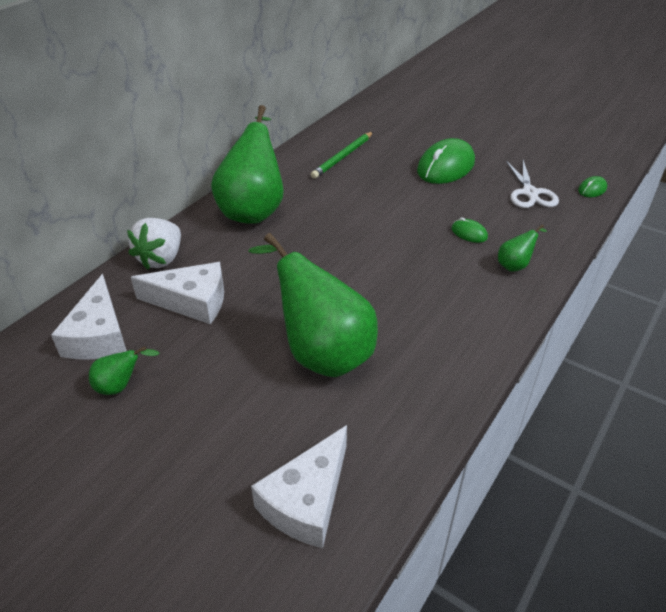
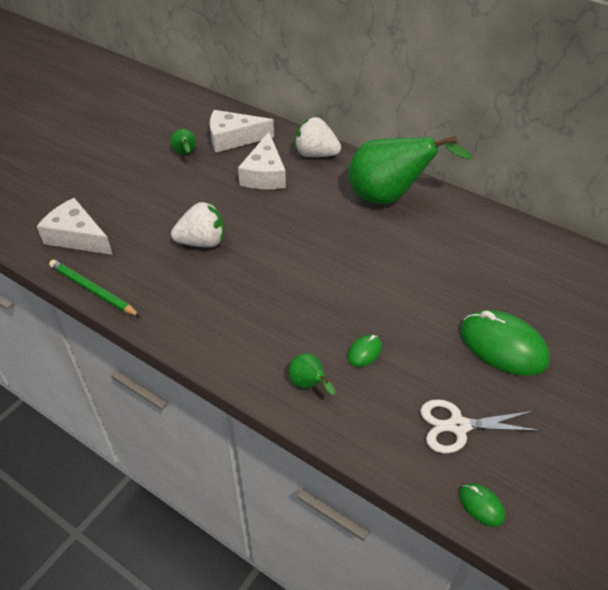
camera: 90 degrees right, 5 degrees up
(321, 352) = (202, 242): green pear -> white strawberry
(343, 157) = (502, 256): green pencil -> green pencil (93, 290)

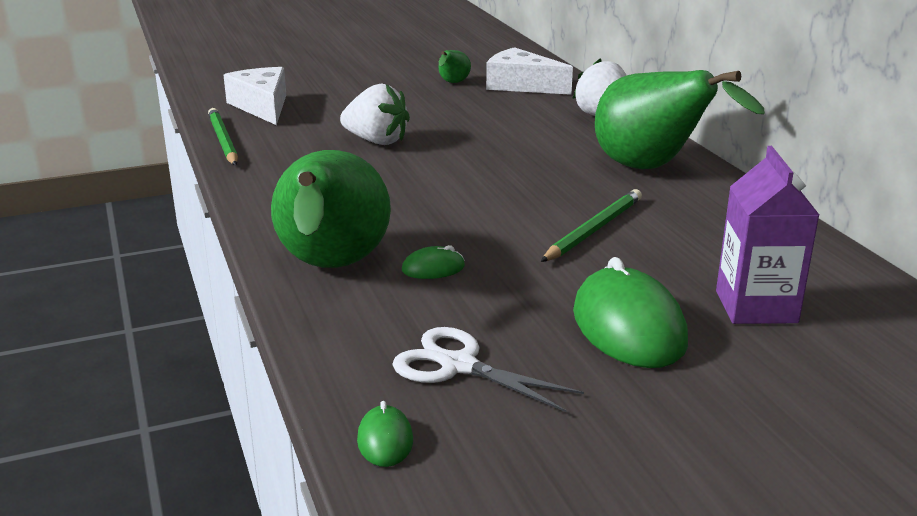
camera: 35 degrees right, 20 degrees down
(265, 174) = (519, 116): white cheese -> none
(309, 384) = (331, 268): green pear -> green pear, size x2.36
(412, 271) = (593, 229): none -> green pencil
(541, 296) = (756, 307): none -> purple carton

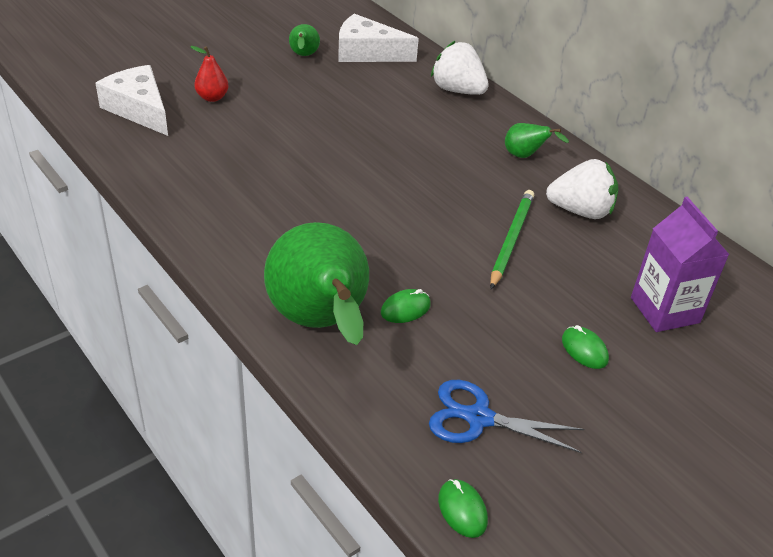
camera: 20 degrees left, 15 degrees up
(223, 140) = (128, 165): green pencil -> none
(339, 104) = (212, 97): none -> red pear
(376, 141) = (275, 148): white strawberry -> white strawberry (580, 211)
(458, 366) = (479, 418): white scissors -> blue scissors
(628, 327) = (584, 350): green mouse -> green mouse, size x0.46
(652, 169) = (525, 156): green pear -> green pear, size x0.42

